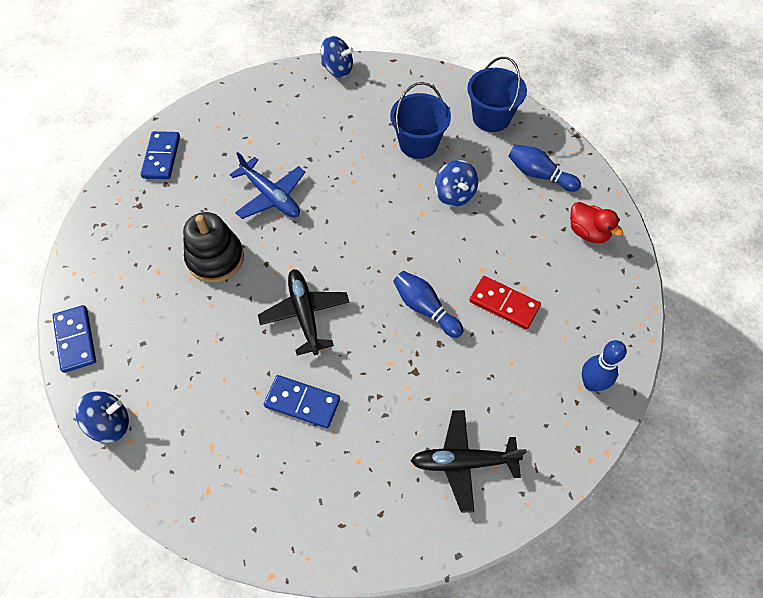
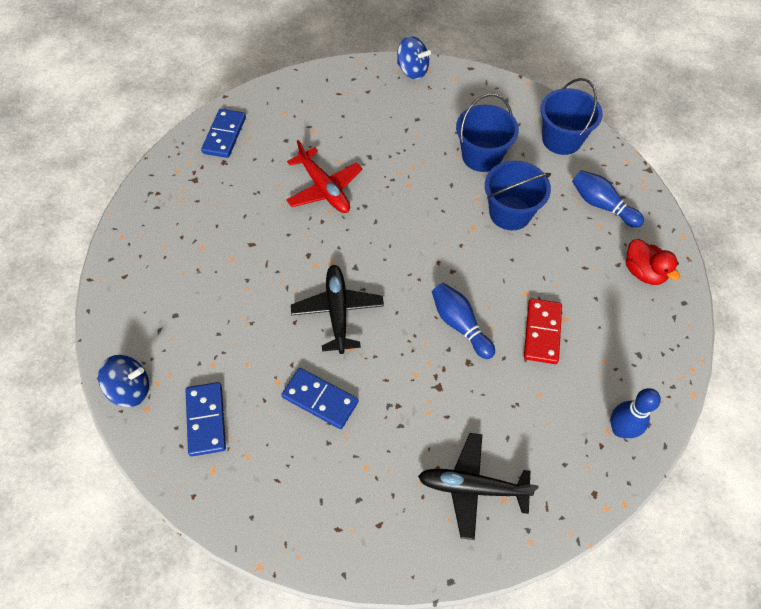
camera: 10 degrees right, 0 degrees up
(76, 340) = (112, 302): blue domino -> blue domino (206, 420)
(215, 258) = (259, 242): black stacking toy -> none
(271, 196) = (324, 189): blue plane -> red plane
(454, 194) = (510, 213): blue spinning top -> blue bucket
(504, 304) = (542, 332): red domino -> red domino turned 60 degrees clockwise

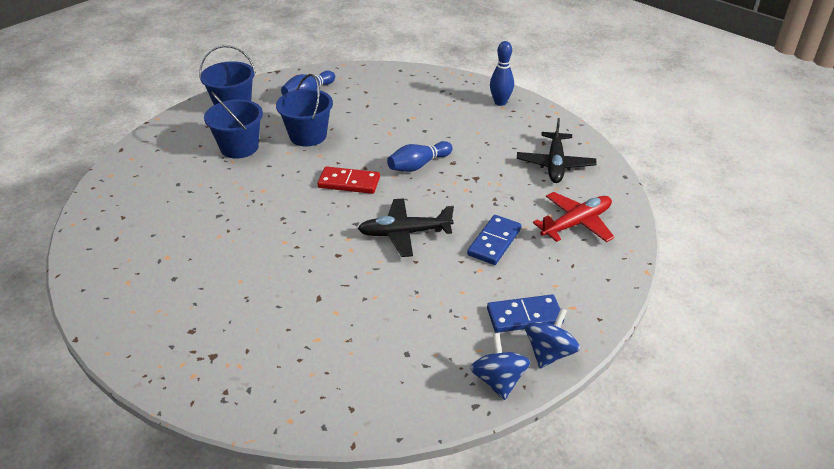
camera: 90 degrees left, 20 degrees down
(224, 135) = (146, 333): blue domino -> none
(324, 189) = (254, 245): red plane -> red plane (576, 223)
(412, 70) = (106, 185): blue spinning top -> blue spinning top (549, 353)
(542, 332) = (425, 127): red domino -> red domino (349, 182)
(643, 272) = (373, 82): red duck -> none

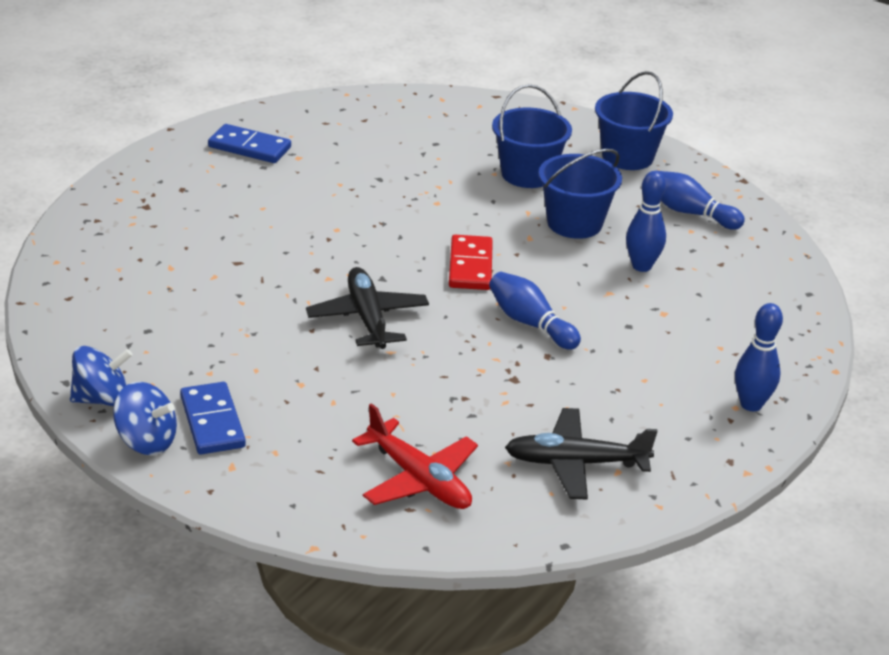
camera: 80 degrees right, 5 degrees down
(363, 118) = (641, 266): none -> blue bowling pin
(494, 242) = (361, 396): blue domino -> blue domino (249, 147)

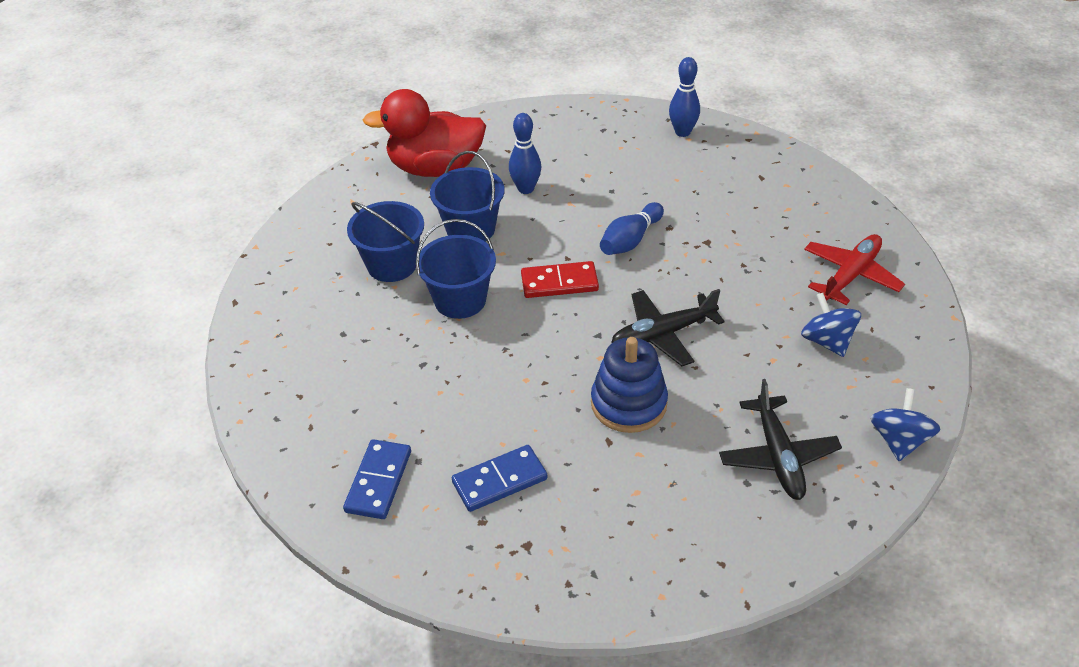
camera: 95 degrees left, 10 degrees up
(102, 399) = (862, 487): blue spinning top -> blue spinning top (827, 341)
(212, 422) = (851, 404): blue domino -> blue domino (499, 480)
(279, 280) = (628, 404): none -> blue stacking toy
(575, 463) = (789, 204): black plane -> black plane (778, 456)
(627, 157) = (347, 207): blue bucket -> blue bucket (460, 300)
(690, 213) = (435, 168): blue bowling pin -> red duck

